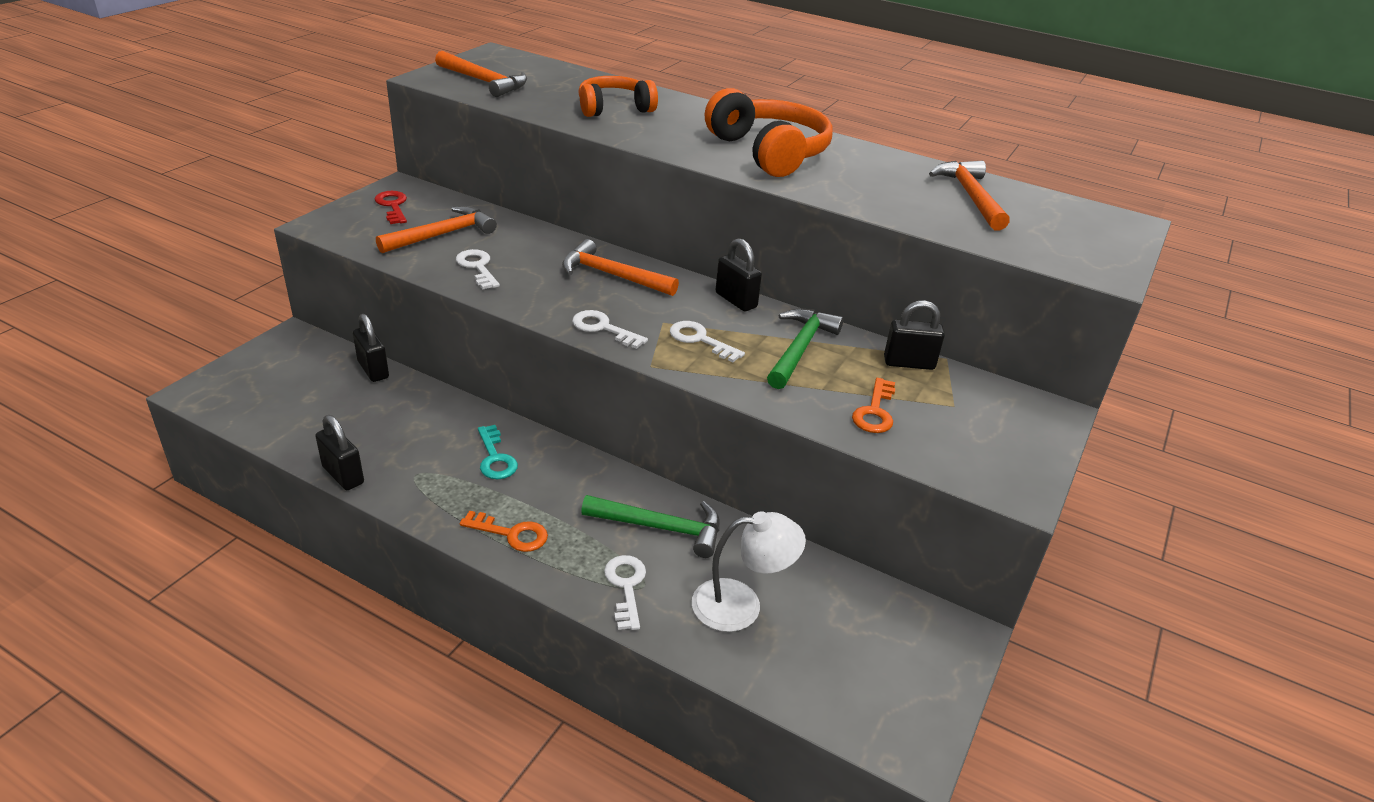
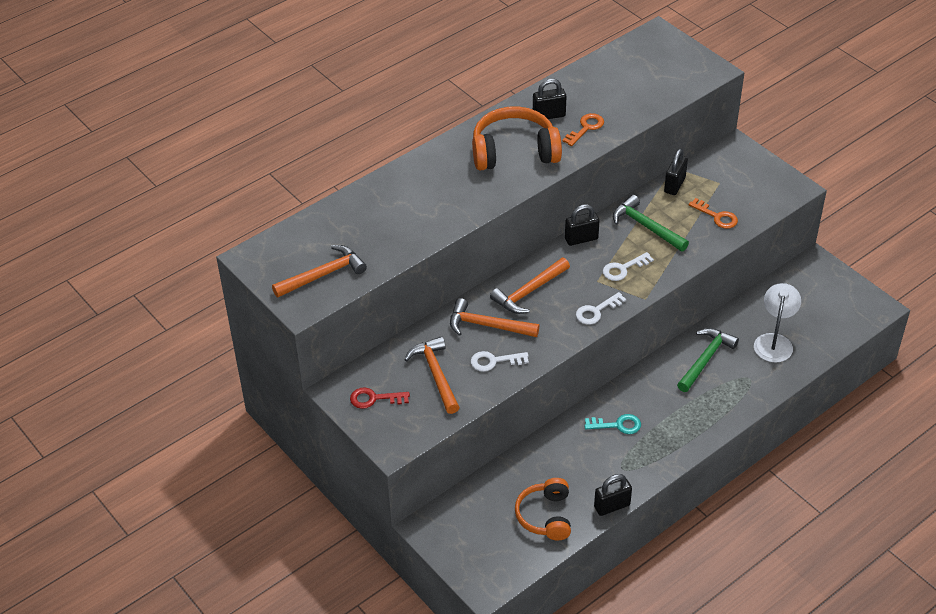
camera: 65 degrees left, 10 degrees up
(373, 370) = (491, 480): black padlock -> black padlock (549, 115)
(511, 534) = (692, 429): orange key -> orange key (586, 128)
(614, 108) = (408, 210): orange headphones -> orange headphones (545, 516)
(626, 586) = (749, 386): white key -> none
(970, 196) = (607, 84): orange hammer -> orange hammer (487, 325)

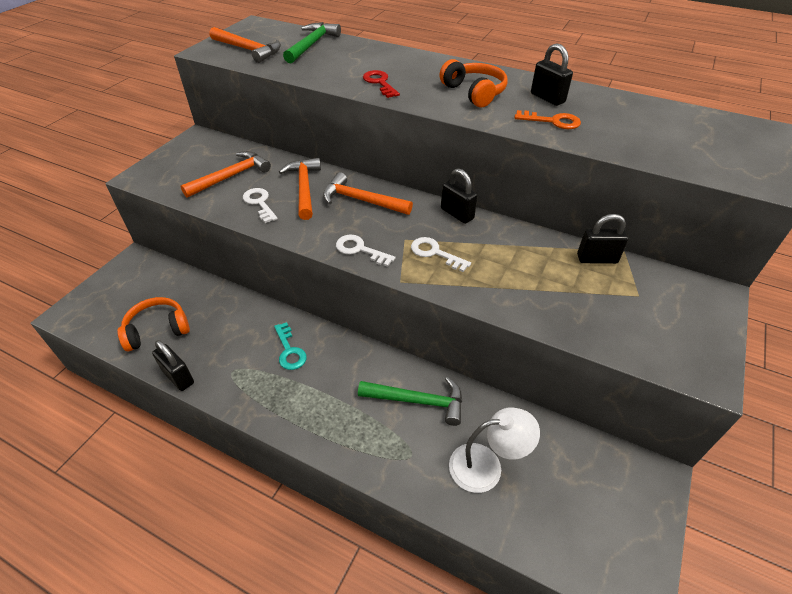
camera: 65 degrees right, 0 degrees up
(374, 399) = (193, 155): red key -> red key (380, 83)
(514, 152) = (474, 92): orange headphones -> orange headphones, size x0.66
(646, 227) = (512, 253): green hammer -> green hammer (312, 44)
(717, 216) = (579, 308): orange key -> none

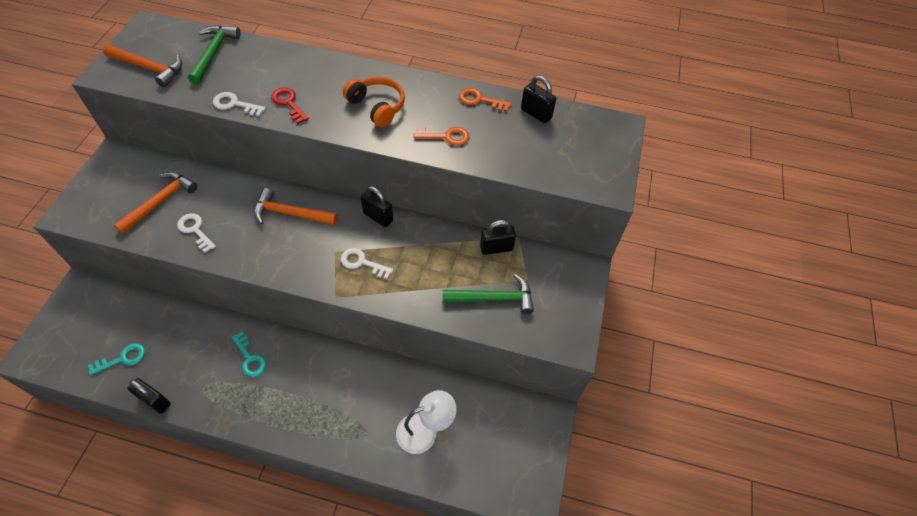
camera: 15 degrees left, 10 degrees up
(157, 330) = (122, 359): orange headphones -> turquoise key
(304, 188) = (234, 206): orange hammer -> none
(360, 250) = (296, 269): white key -> white key (235, 104)
(418, 401) = (366, 385): green hammer -> green hammer (493, 298)
(547, 98) = (442, 106): black padlock -> black padlock (536, 114)
(591, 96) = (480, 100): none -> orange key

